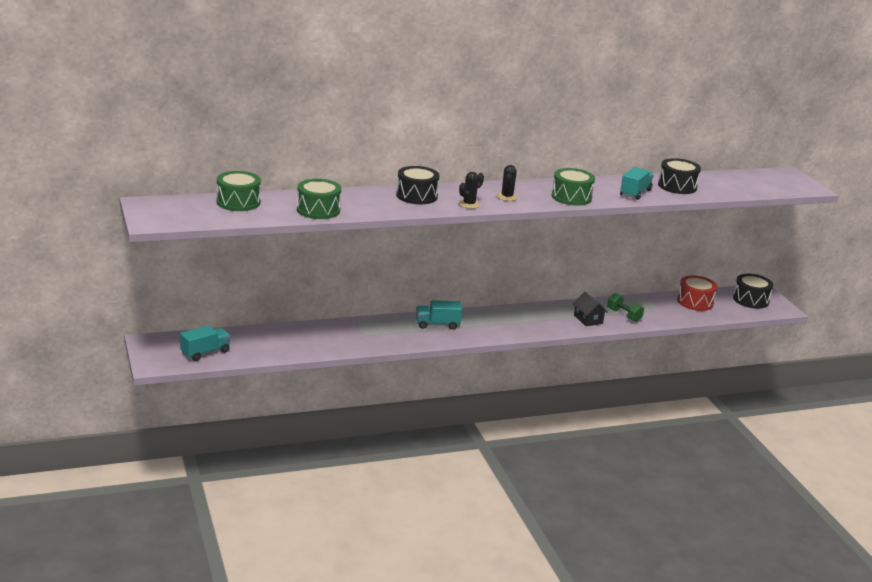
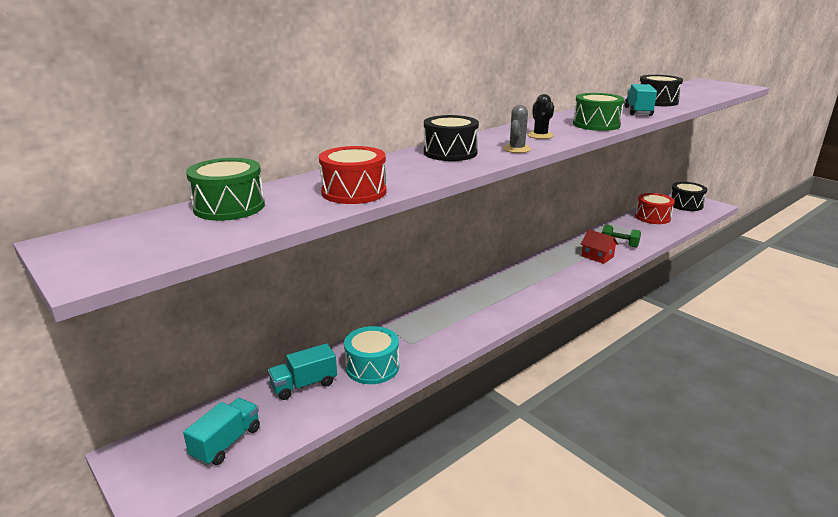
camera: 20 degrees left, 0 degrees up
(318, 210) = (354, 192): green drum -> red drum
(324, 341) = (372, 367): none -> turquoise drum
(437, 324) = (474, 304): turquoise truck -> turquoise truck (304, 385)
(469, 204) = (517, 149): black cactus -> grey cactus
(588, 319) = (597, 256): black house -> red house

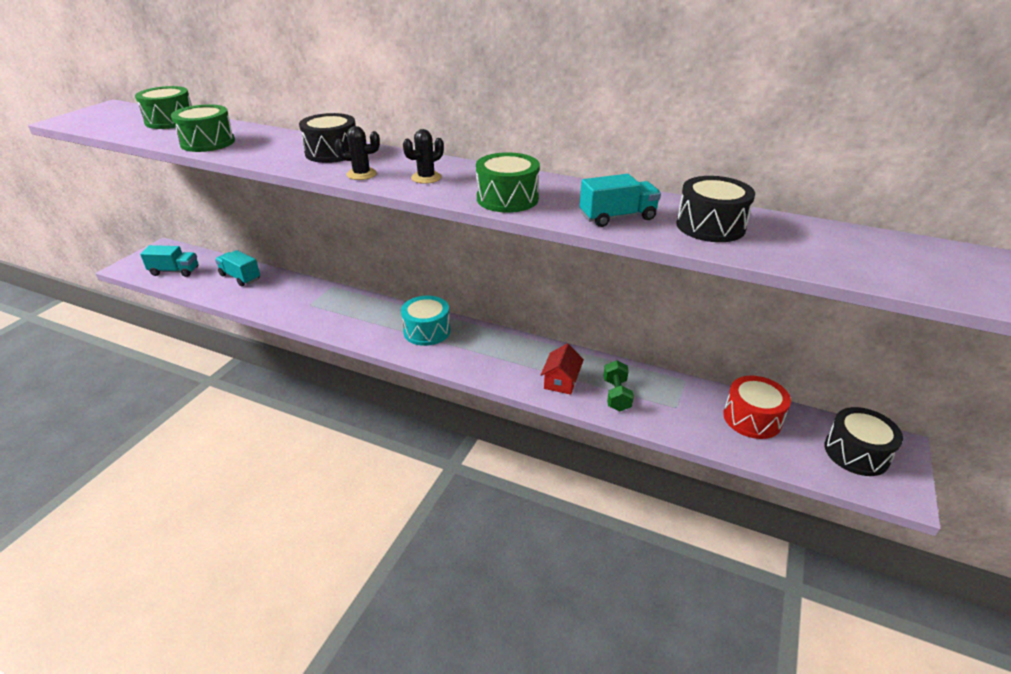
camera: 65 degrees right, 10 degrees up
(354, 192) = (208, 142): red drum -> green drum
(372, 367) = (270, 296): turquoise drum -> turquoise drum (427, 331)
(517, 149) = (361, 174): grey cactus -> black cactus

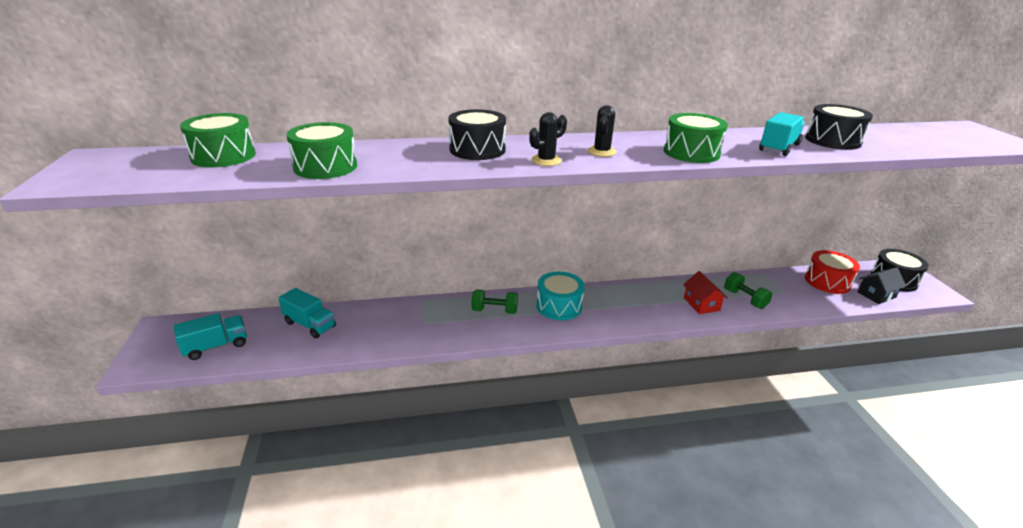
camera: 35 degrees left, 5 degrees down
(240, 277) = (310, 325): turquoise truck -> turquoise truck turned 150 degrees counterclockwise
(371, 315) = (494, 311): none -> green dumbbell
(796, 457) = (876, 295): none -> black house

